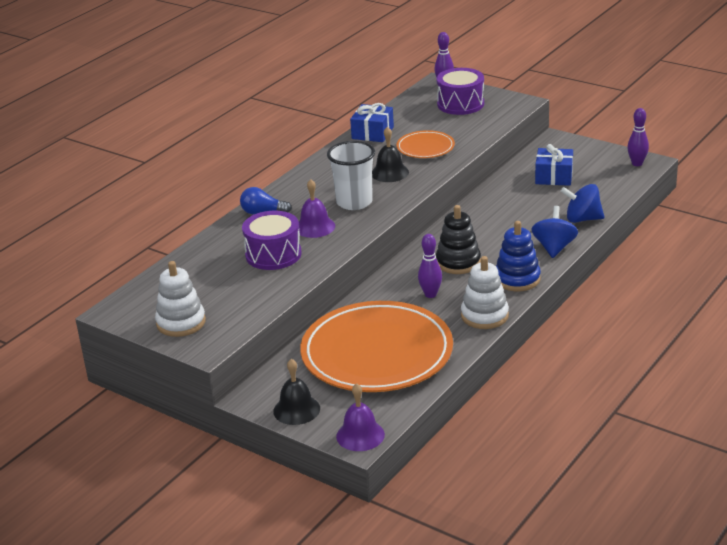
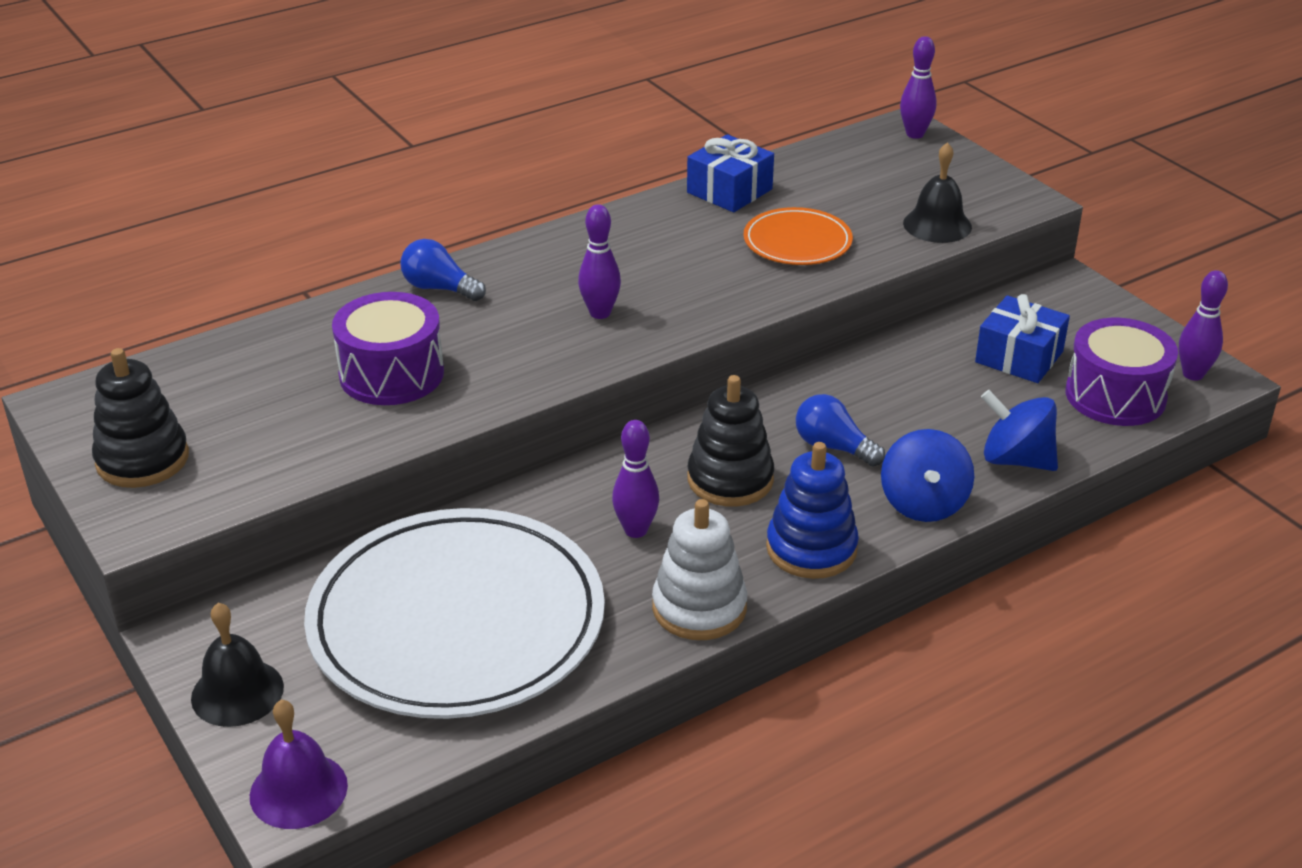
camera: 20 degrees right, 5 degrees up
(181, 323) = (142, 459): white stacking toy -> black stacking toy
(315, 227) = (499, 341): purple bell -> none
(354, 202) = (600, 313): white cup -> purple bowling pin
(377, 353) = (457, 622): orange plate -> white plate
(389, 172) = (701, 273): black bell -> black bell (937, 225)
(460, 104) = (917, 176): purple drum -> purple drum (1115, 396)
(495, 236) = (833, 447): none -> blue light bulb
(554, 248) = (923, 504): blue spinning top -> blue spinning top turned 150 degrees clockwise

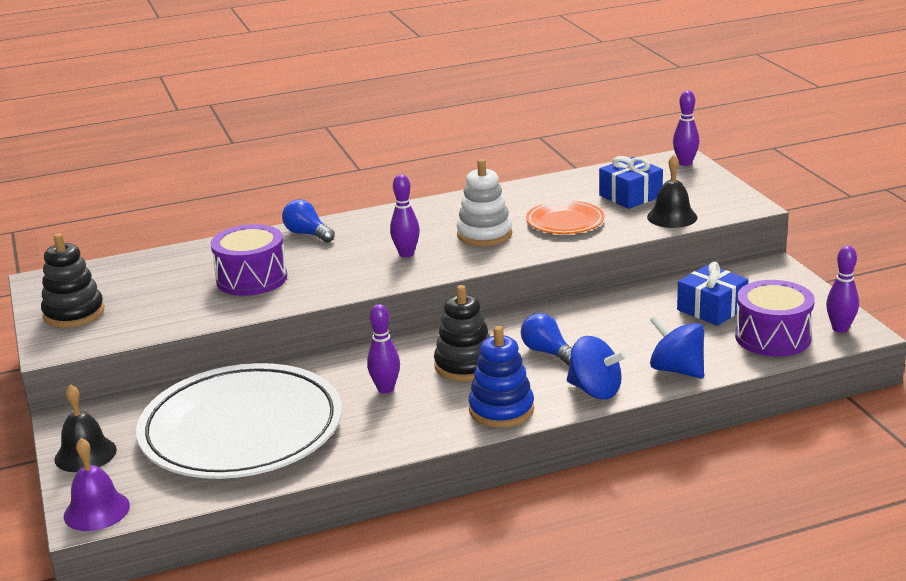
camera: 15 degrees right, 10 degrees down
(699, 608) = (406, 437): white stacking toy -> white stacking toy (484, 234)
(729, 191) = (533, 190): blue gift -> blue gift (630, 196)
(923, 504) = (595, 390): blue spinning top -> blue spinning top turned 75 degrees counterclockwise

